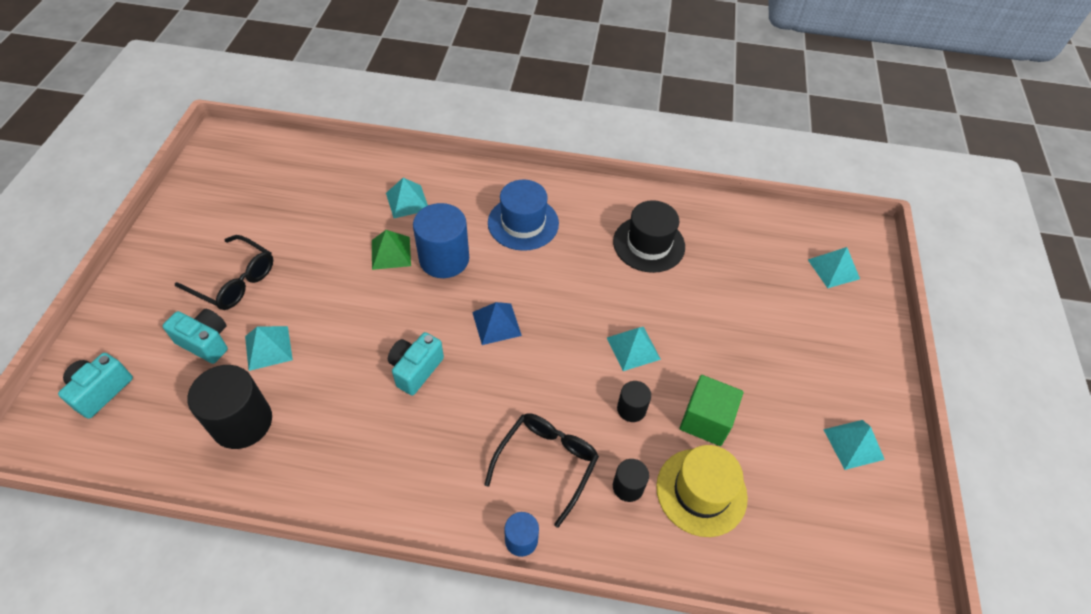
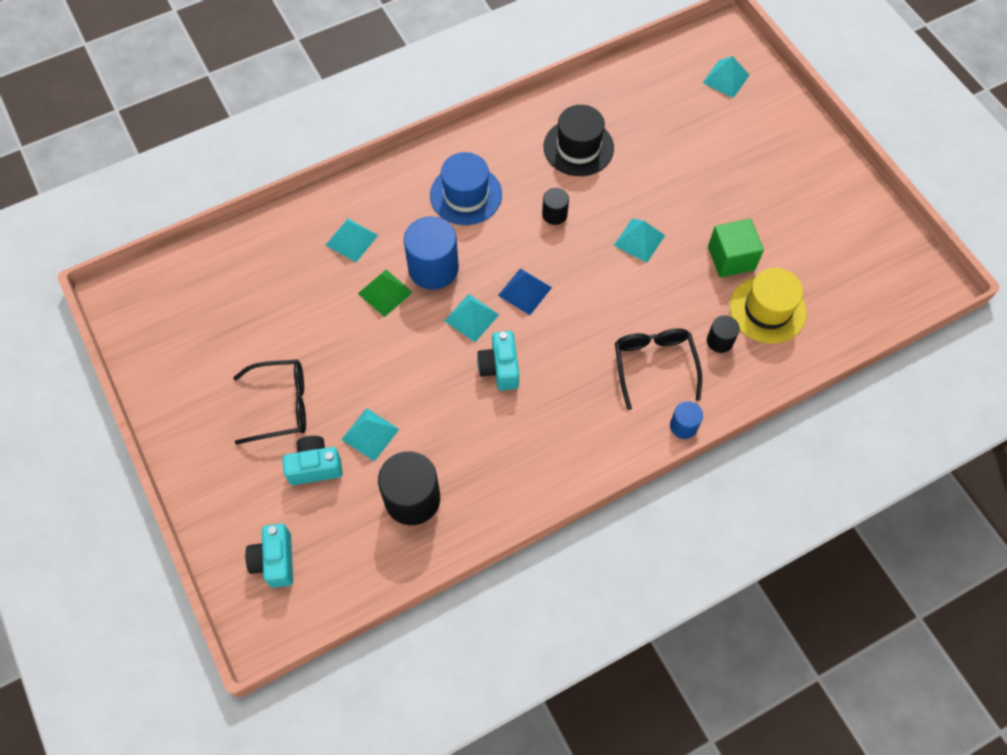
camera: 35 degrees left, 10 degrees up
(631, 409) = (676, 286): black cylinder -> black cylinder (554, 214)
(853, 444) = (834, 207): turquoise pyramid -> turquoise pyramid (471, 317)

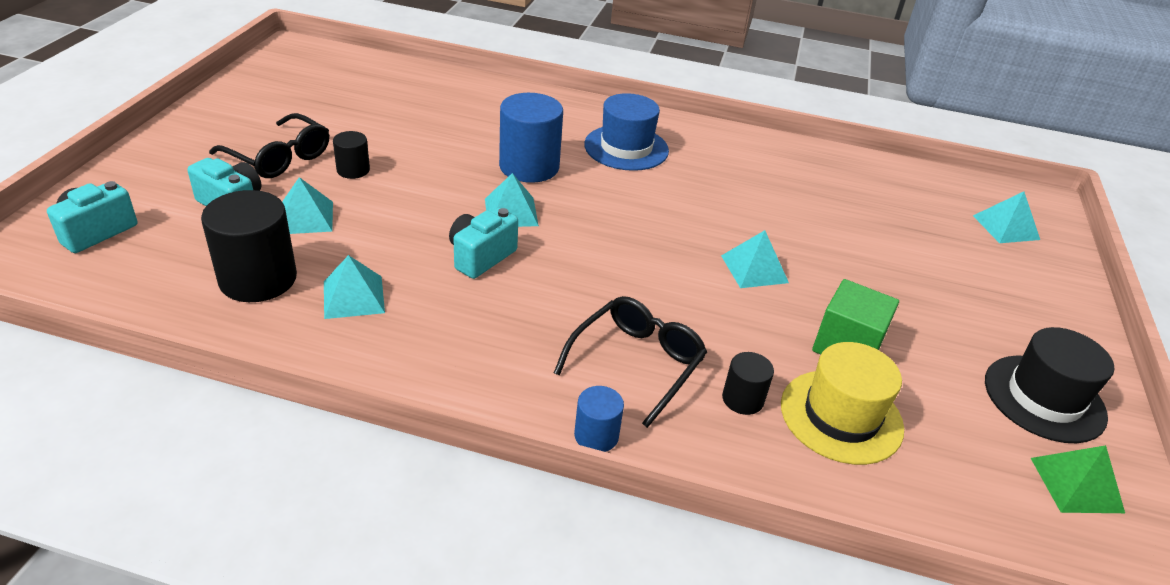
camera: 40 degrees right, 25 degrees down
(351, 240) = (492, 116): turquoise pyramid -> turquoise pyramid (353, 296)
(385, 293) = (467, 155): green pyramid -> green pyramid (1076, 485)
(525, 291) = (585, 228): blue pyramid -> none
(554, 214) = (690, 203): black cylinder -> black cylinder (353, 170)
(578, 147) = (776, 181): black hat -> black hat (1044, 398)

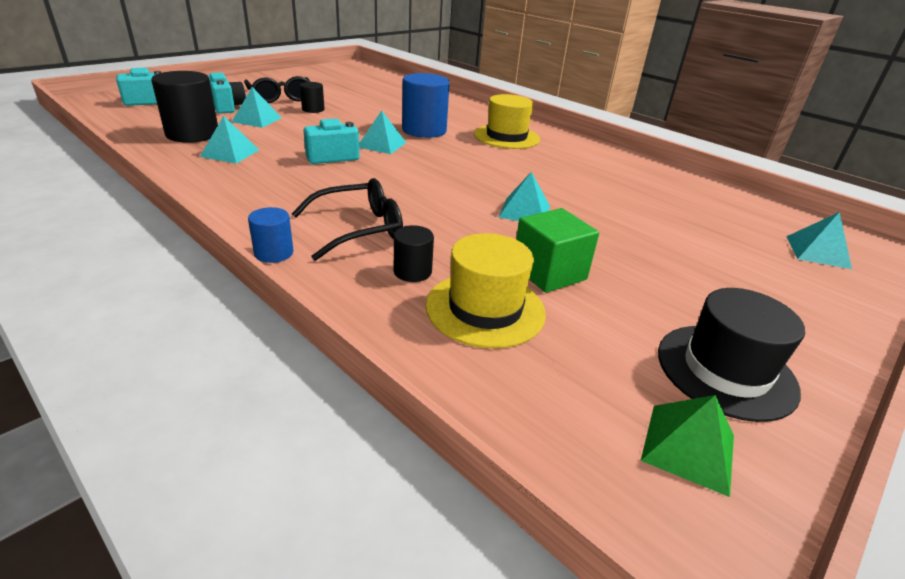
camera: 30 degrees right, 5 degrees down
(626, 148) = (506, 137): blue hat -> yellow hat

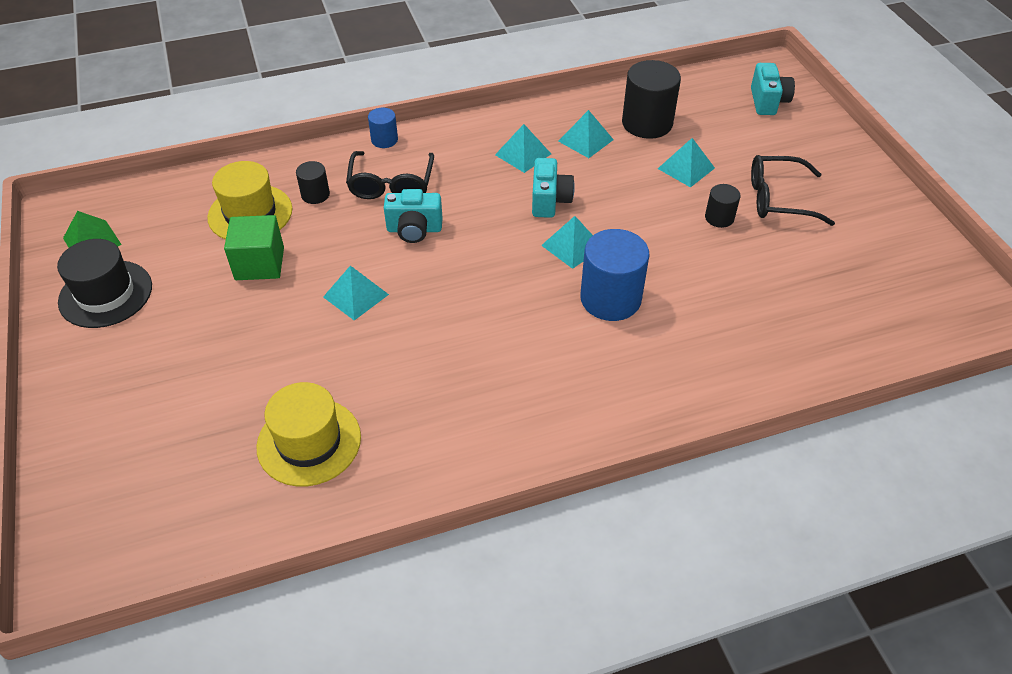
camera: 120 degrees right, 15 degrees up
(227, 107) = (739, 152): turquoise camera -> turquoise camera (414, 229)
(506, 137) = (558, 377): yellow hat -> yellow hat (309, 442)
(817, 252) = (123, 494): turquoise pyramid -> turquoise pyramid (523, 154)

